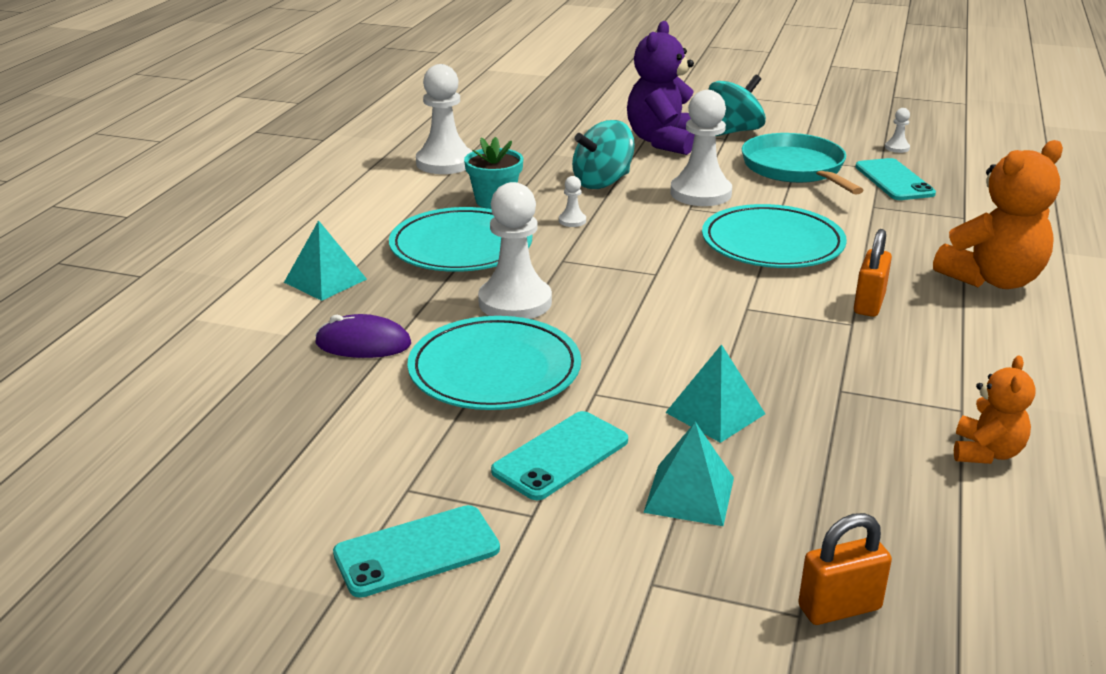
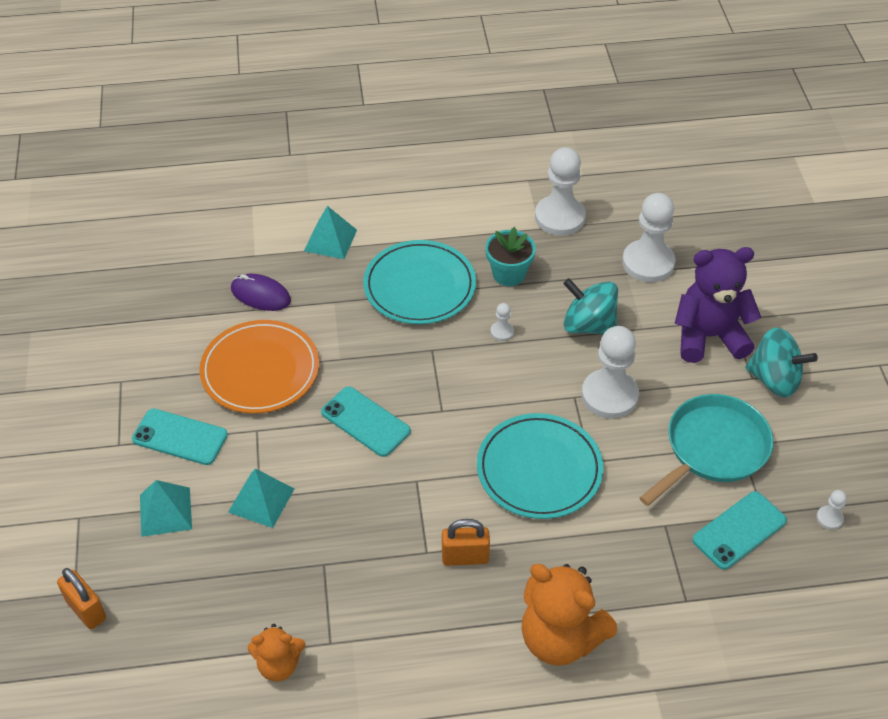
camera: 65 degrees right, 20 degrees up
(363, 344) = (261, 295): purple mouse -> purple mouse turned 45 degrees counterclockwise
(417, 551) = (69, 408): turquoise phone -> turquoise phone (365, 422)
(494, 370) = (260, 370): turquoise plate -> orange plate
(515, 302) = (353, 347): white pawn -> white pawn (648, 263)

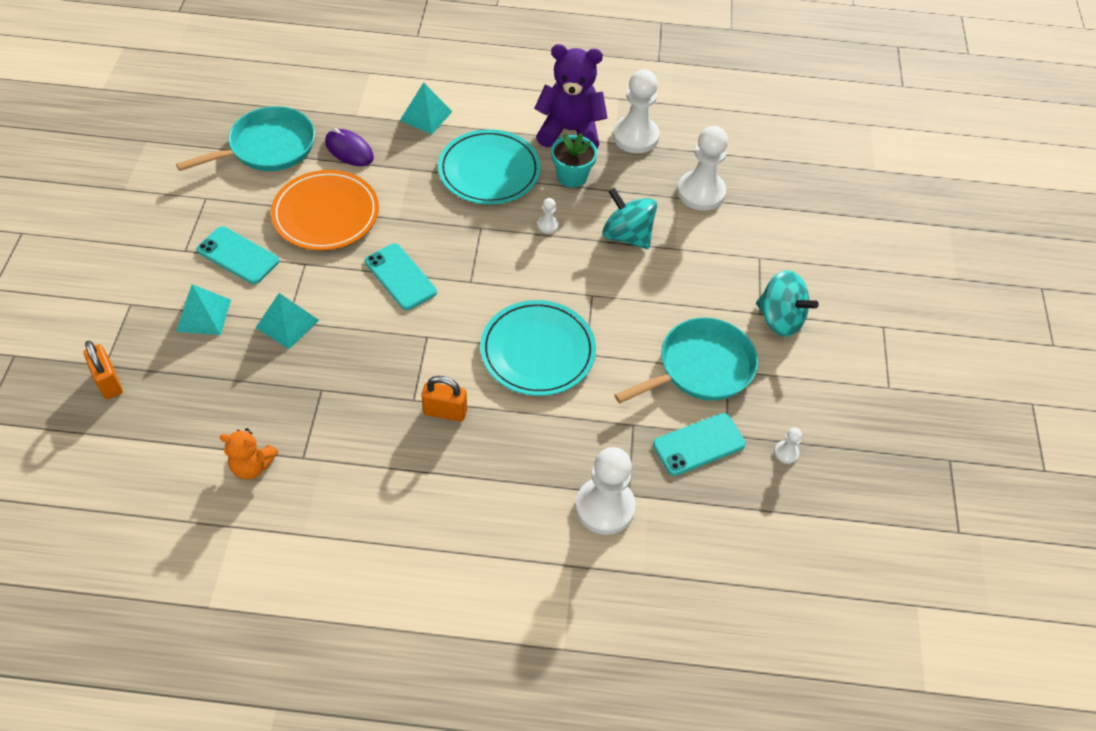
camera: 10 degrees right, 5 degrees up
(170, 310) = (268, 147): none -> turquoise pan
(560, 638) = (503, 501): orange teddy bear -> none
(609, 395) = (624, 301): white pawn -> white pawn (605, 507)
(709, 337) = (733, 268): purple teddy bear -> purple teddy bear (570, 131)

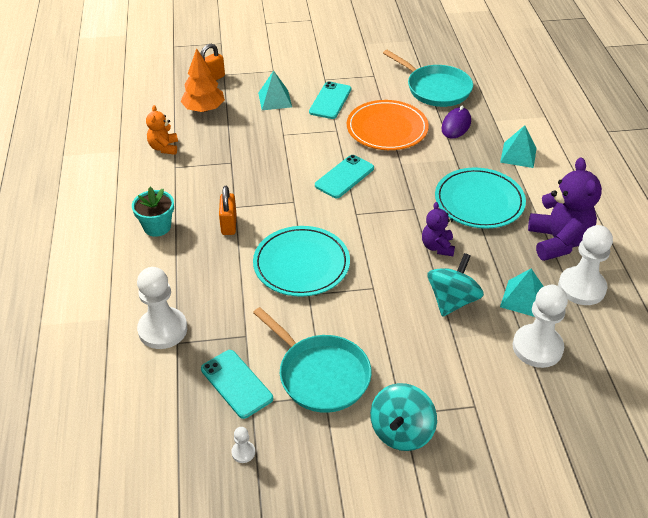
camera: 80 degrees right, 10 degrees down
(182, 403) = (204, 109): none -> orange tree
(287, 323) = (281, 135): turquoise pyramid -> turquoise pyramid (523, 298)
(547, 225) = (437, 247): white pawn -> purple teddy bear
(572, 176) = (503, 252): turquoise flower pot -> turquoise flower pot (157, 227)

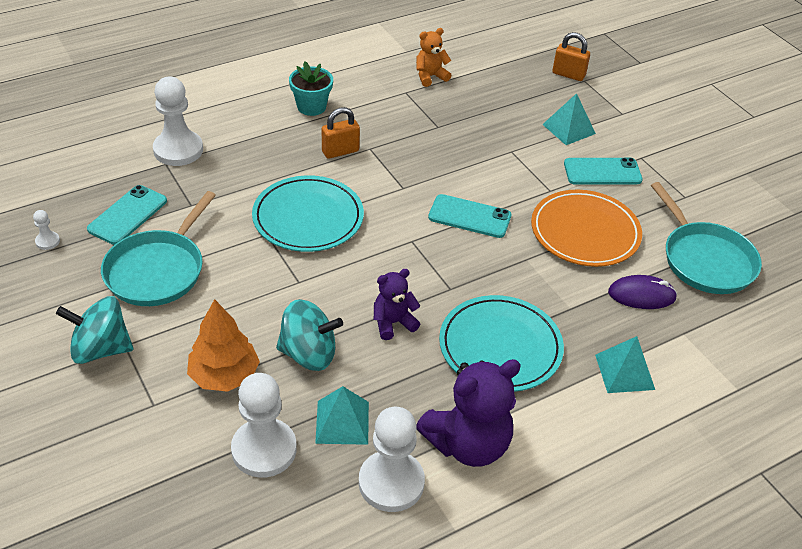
camera: 65 degrees right, 0 degrees up
(204, 109) = (512, 84): orange tree -> orange tree (224, 375)
(436, 89) = (705, 260): turquoise pan -> turquoise pan turned 45 degrees counterclockwise

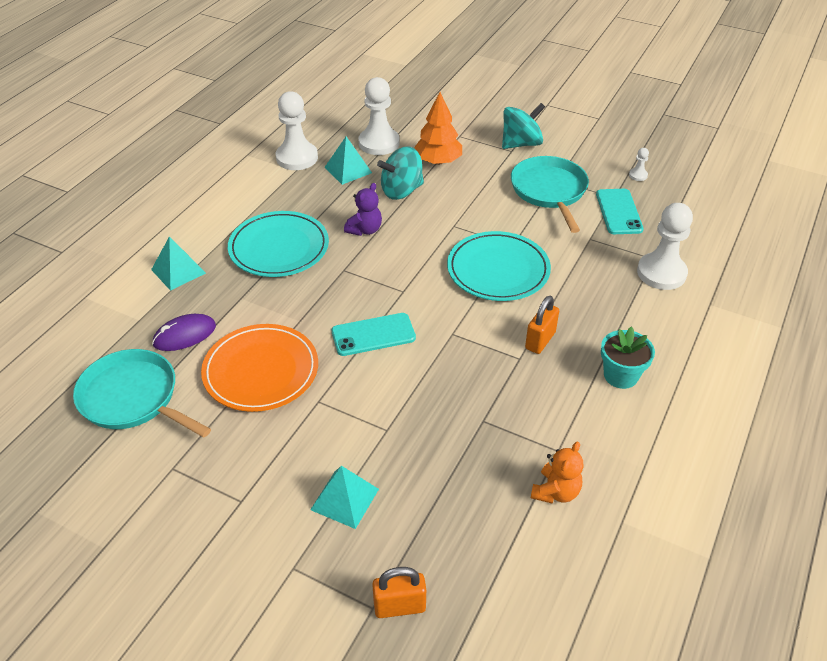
camera: 150 degrees right, 0 degrees up
(468, 444) = (265, 190): purple teddy bear -> none
(602, 172) = (276, 453): turquoise phone -> none

